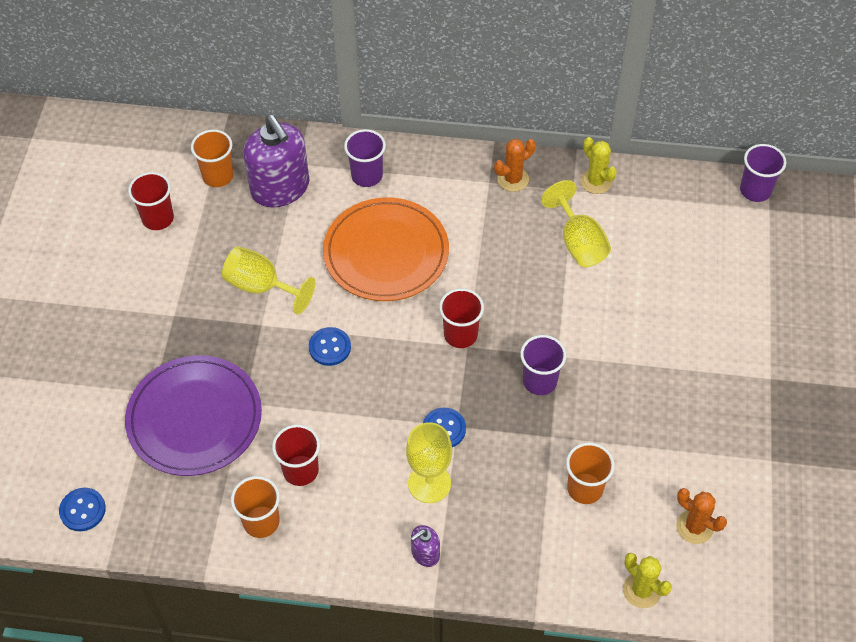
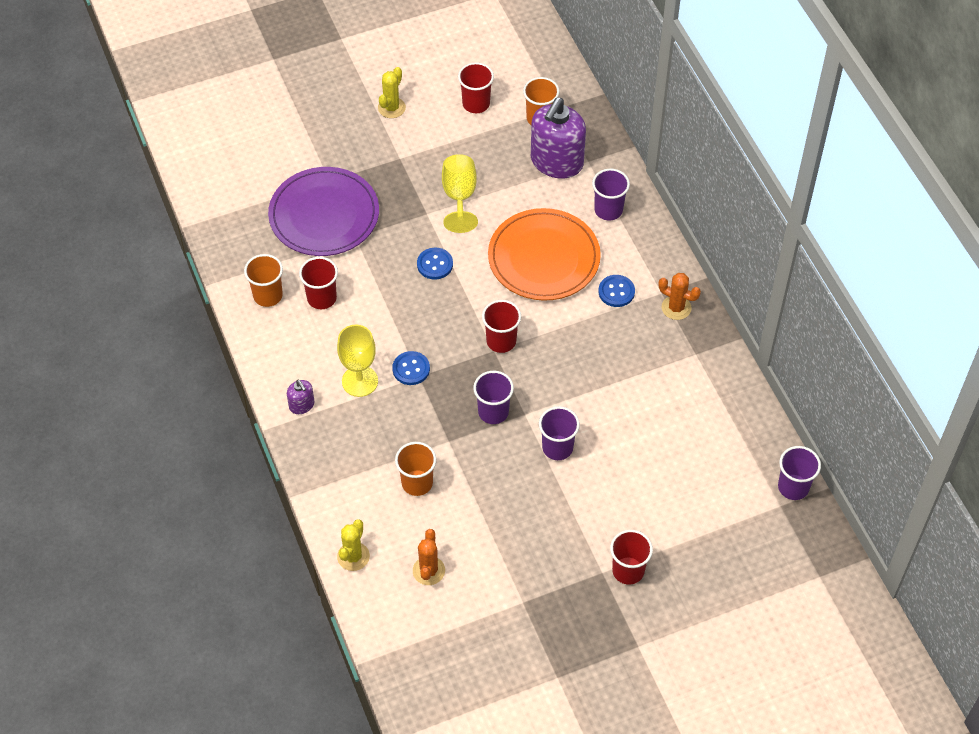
camera: 60 degrees right, 0 degrees up
(83, 510) = (216, 191): blue button -> blue button (616, 292)
(425, 553) = (302, 405): purple soap dispenser -> purple soap dispenser turned 150 degrees counterclockwise
(578, 242) = (644, 381): yellow goblet -> none
(596, 181) = (716, 366): yellow cactus -> yellow cactus (391, 108)
(612, 347) = (557, 448): none -> purple cup
(779, 356) = (628, 570): none -> red cup

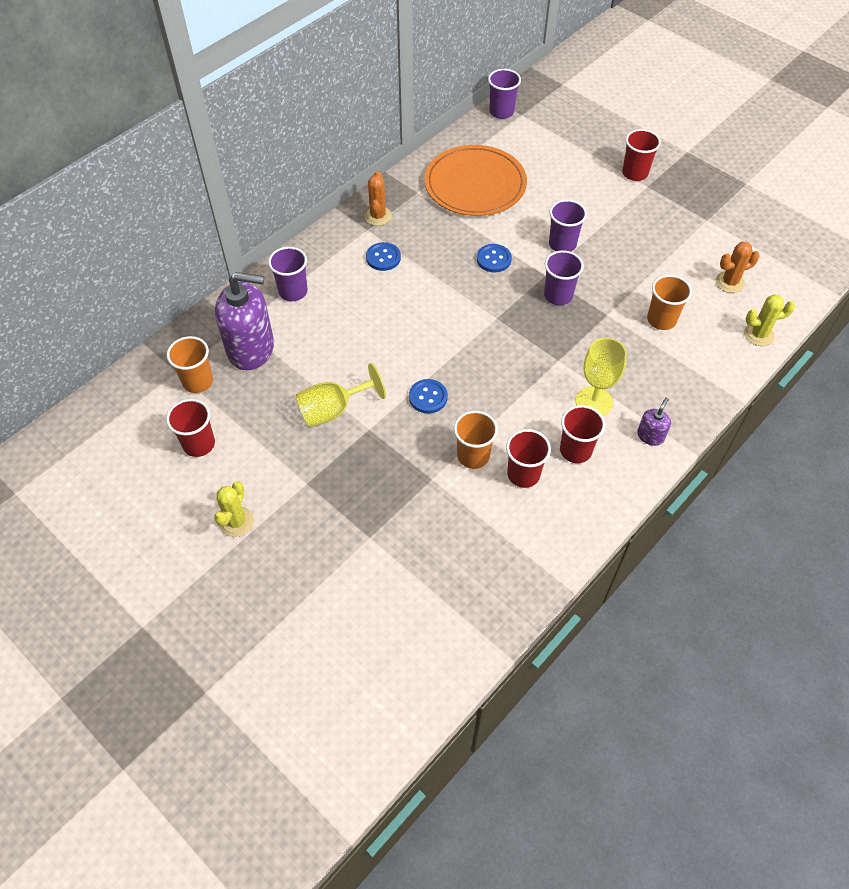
camera: 115 degrees left, 0 degrees up
(268, 295) = (550, 525): orange cup -> orange cup (473, 456)
(324, 215) = (419, 520): purple plate -> none
(391, 108) = (236, 522): yellow cactus -> yellow cactus turned 75 degrees counterclockwise
(411, 369) = (555, 368): blue button -> blue button (493, 259)
(501, 341) = (483, 316): red cup -> red cup (575, 450)
(544, 258) = (374, 318): orange plate -> orange plate (475, 184)

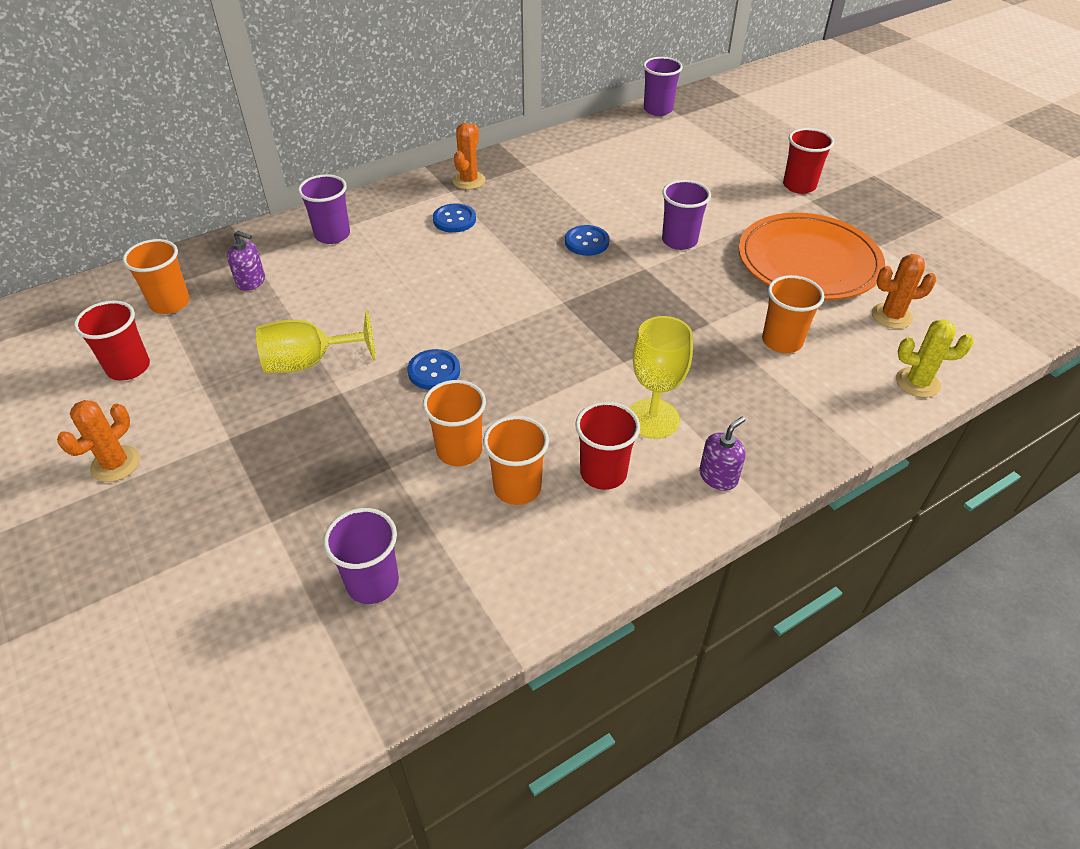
camera: 15 degrees right, 10 degrees down
(236, 522) = (116, 464): yellow cactus -> orange cactus
(251, 348) = (251, 281): purple soap dispenser -> purple soap dispenser, size x0.45
(475, 184) = (597, 169): orange plate -> orange plate (808, 261)
(523, 474) = (517, 488): red cup -> orange cup
(558, 295) = (652, 292): purple cup -> purple cup (372, 583)

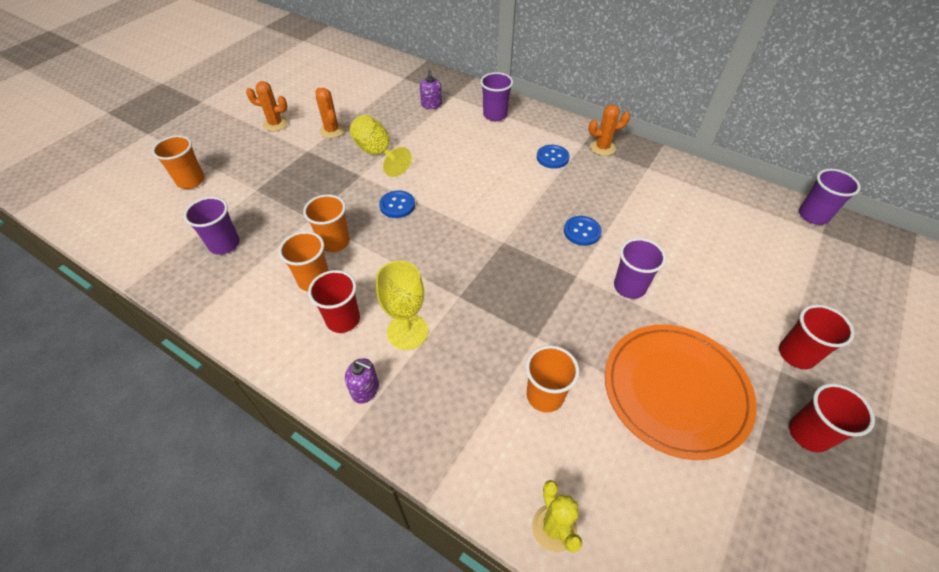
camera: 65 degrees right, 5 degrees up
(128, 368) = (341, 97): red cup -> red cup (808, 433)
(170, 303) = (396, 87): orange cup -> orange cup (191, 181)
(891, 316) = (642, 484): orange cactus -> orange cactus (332, 131)

